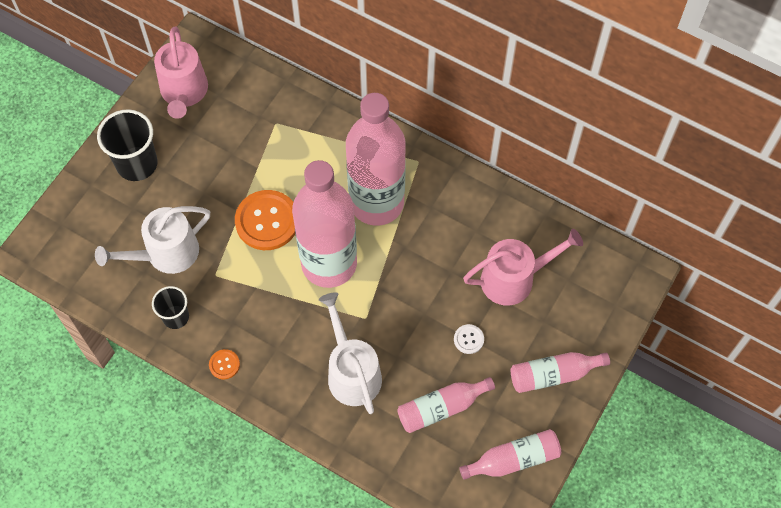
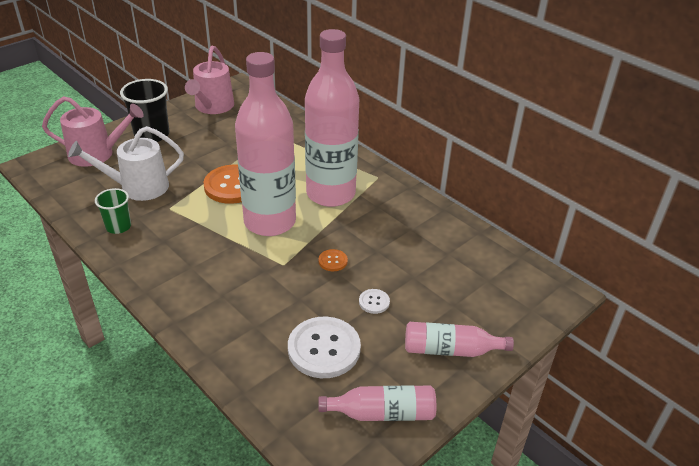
camera: 15 degrees right, 25 degrees down
(175, 317) = (118, 227): black cup -> green cup
(224, 364) = (138, 267): orange button -> orange button (333, 261)
(352, 373) = (250, 300): white watering can -> none
(441, 408) = (324, 349): pink bottle -> white button
(514, 279) = (434, 268): pink watering can -> pink watering can (96, 154)

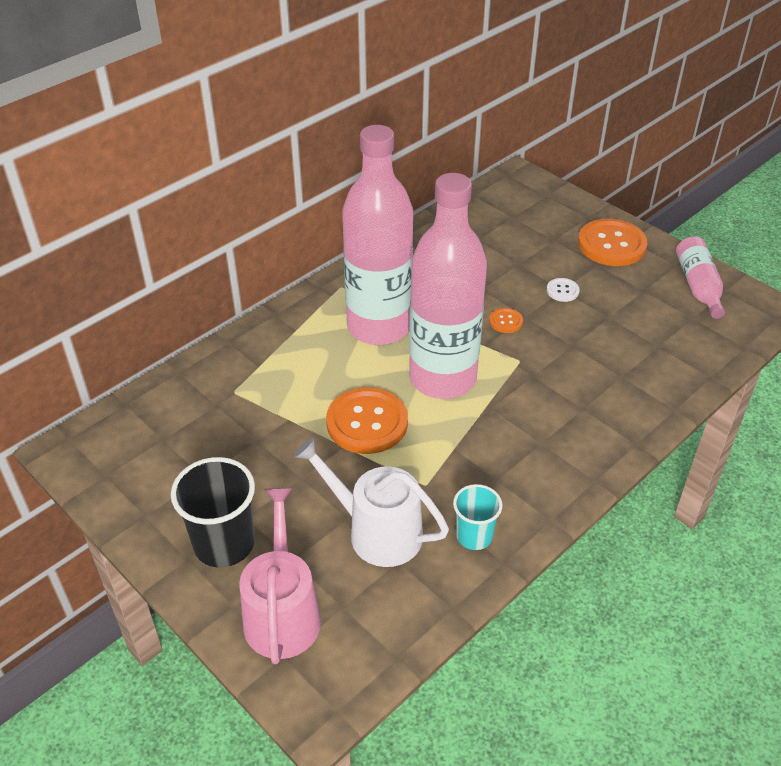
camera: 90 degrees left, 5 degrees up
(118, 227) = (474, 536): green cup -> turquoise cup
(138, 187) = (377, 532): white watering can -> white watering can turned 135 degrees clockwise
(212, 107) = (138, 474): pink watering can -> none
(324, 349) = (636, 324): white button -> none
(450, 350) = (611, 245): pink bottle -> orange button

